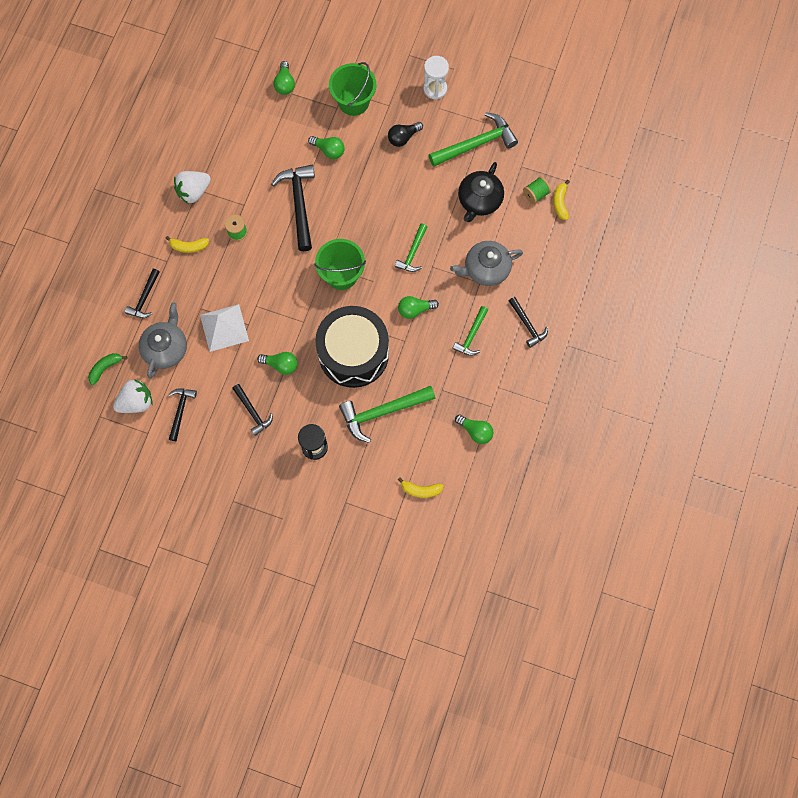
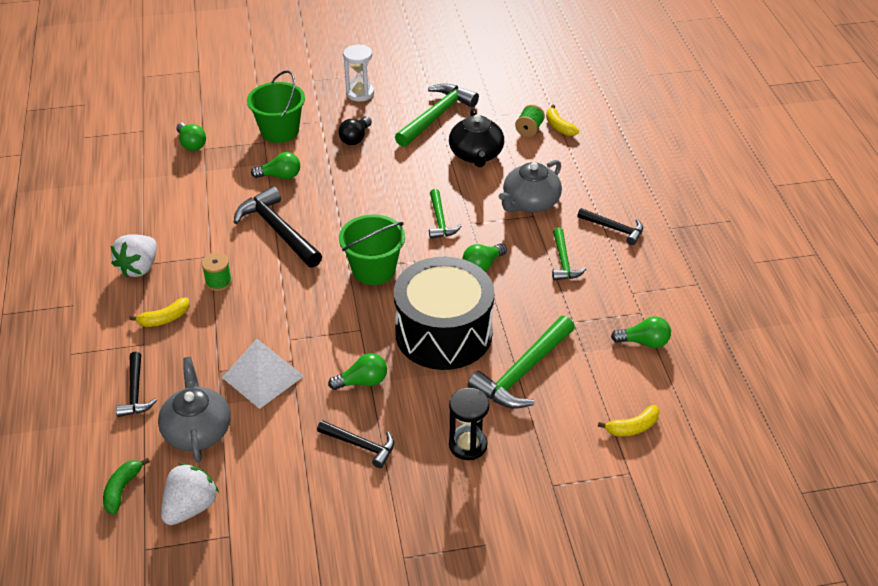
camera: 30 degrees left, 30 degrees down
(180, 411) = (261, 489): black hammer -> none

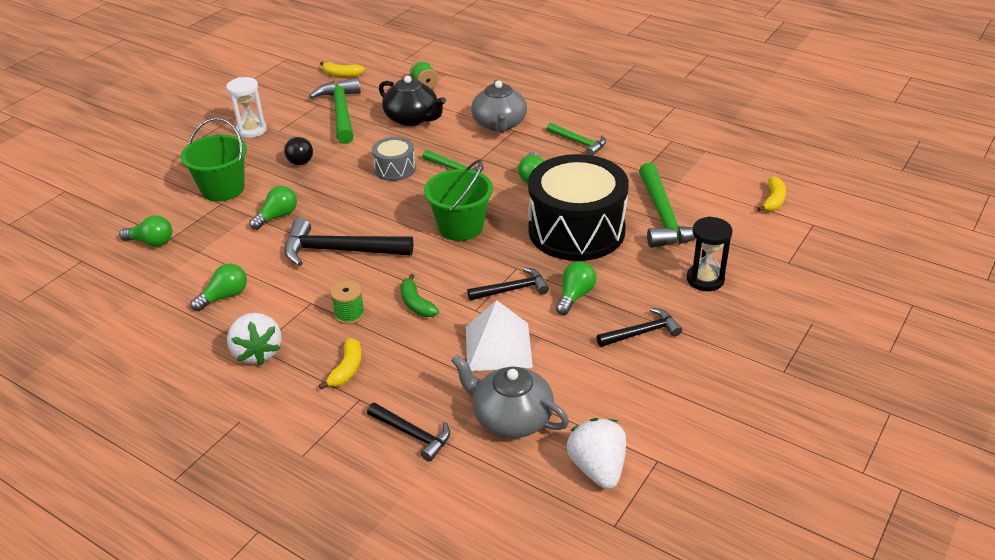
camera: 45 degrees left, 5 degrees down
(122, 489) = (524, 505): green banana -> green banana (416, 304)
(401, 190) = (395, 169): none -> grey drum
(559, 127) = (442, 73): yellow banana -> yellow banana (341, 74)
(614, 229) = (577, 107): black hammer -> black hammer (512, 289)
(644, 342) = (700, 154): green light bulb -> green light bulb (225, 296)

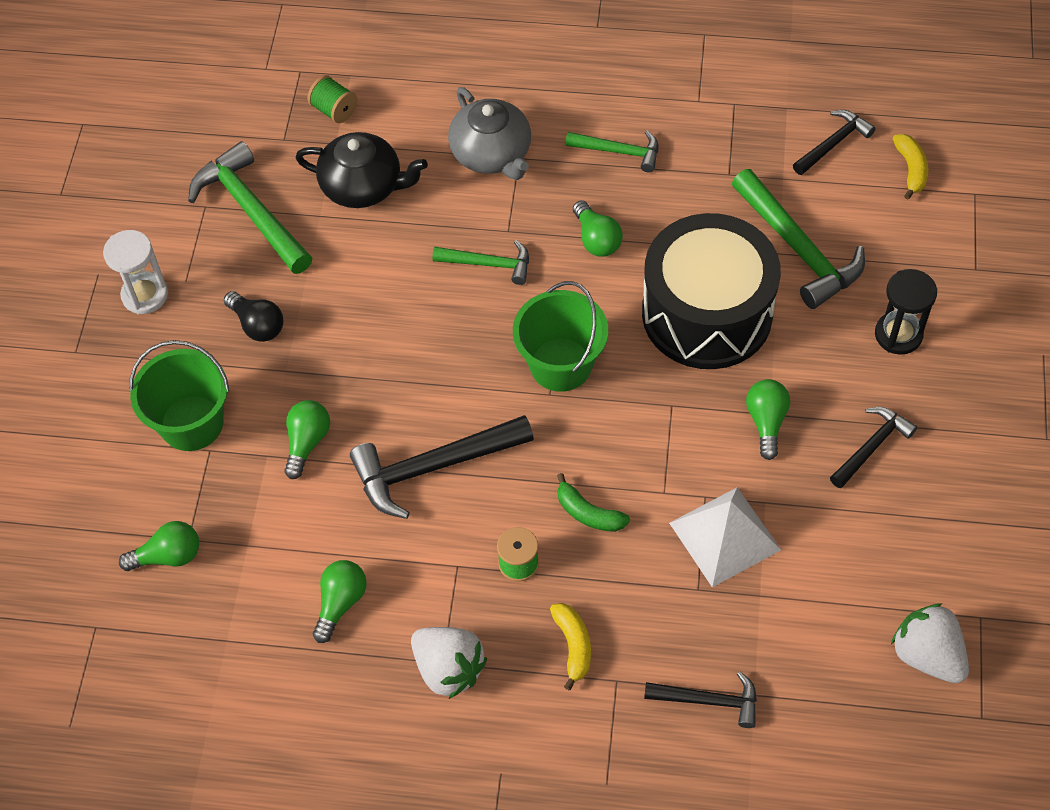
camera: 25 degrees left, 20 degrees up
(341, 74) = (194, 131): yellow banana -> none
(395, 169) = (405, 294): grey drum -> none
(511, 418) = (800, 630): grey teapot -> none
(512, 289) = (688, 442): black hammer -> black hammer (833, 143)

